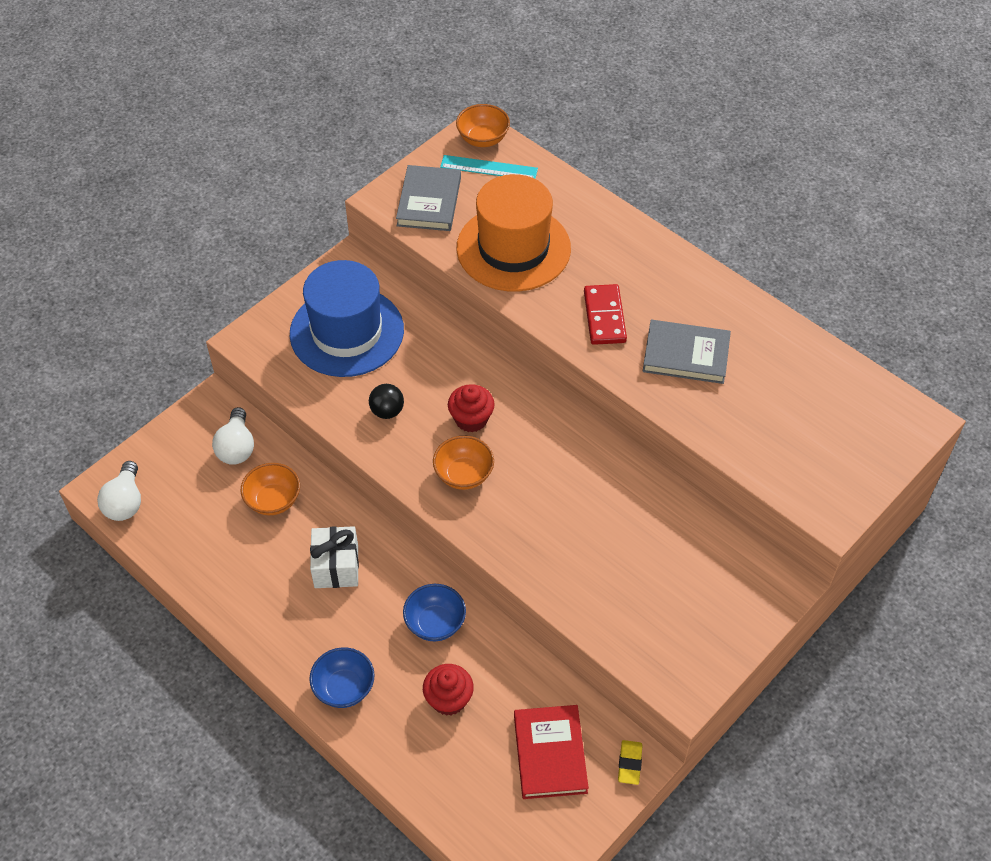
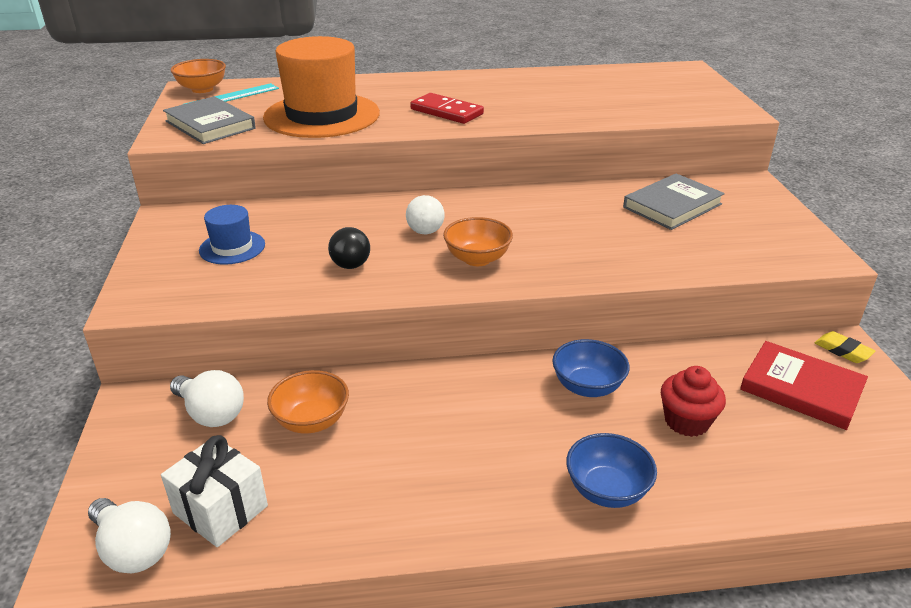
camera: 50 degrees left, 20 degrees down
(336, 567) = (448, 418): white gift -> white gift (220, 509)
(347, 332) = (232, 247): blue hat -> blue hat, size x0.48
(471, 419) = (425, 231): red cupcake -> white ball
(686, 355) = (527, 102): grey book -> grey book (672, 206)

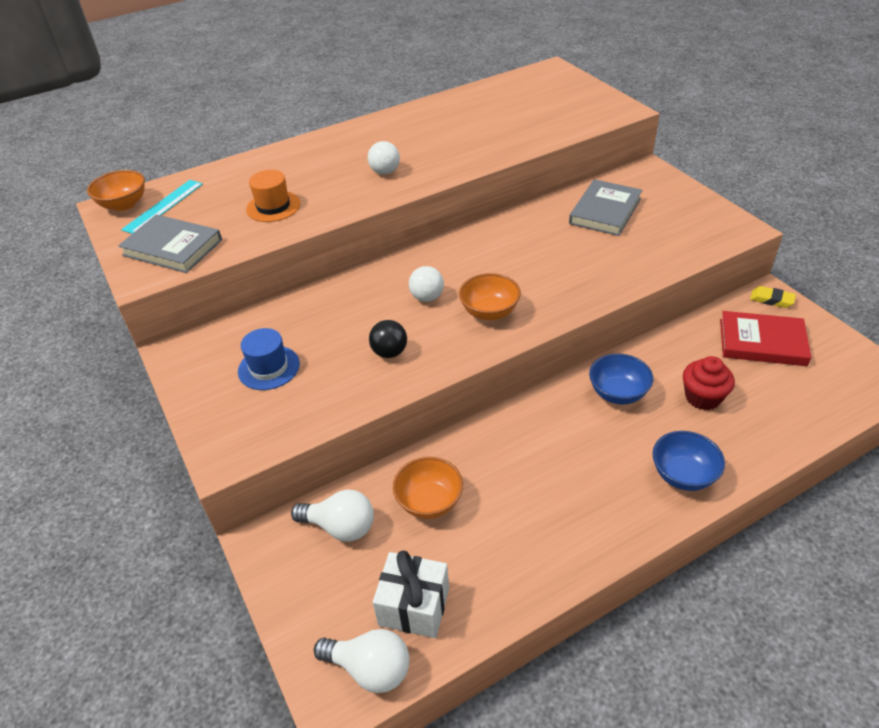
camera: 20 degrees left, 10 degrees up
(322, 115) = (273, 206): orange hat -> orange hat, size x0.48
(446, 112) = (385, 172): red domino -> white ball

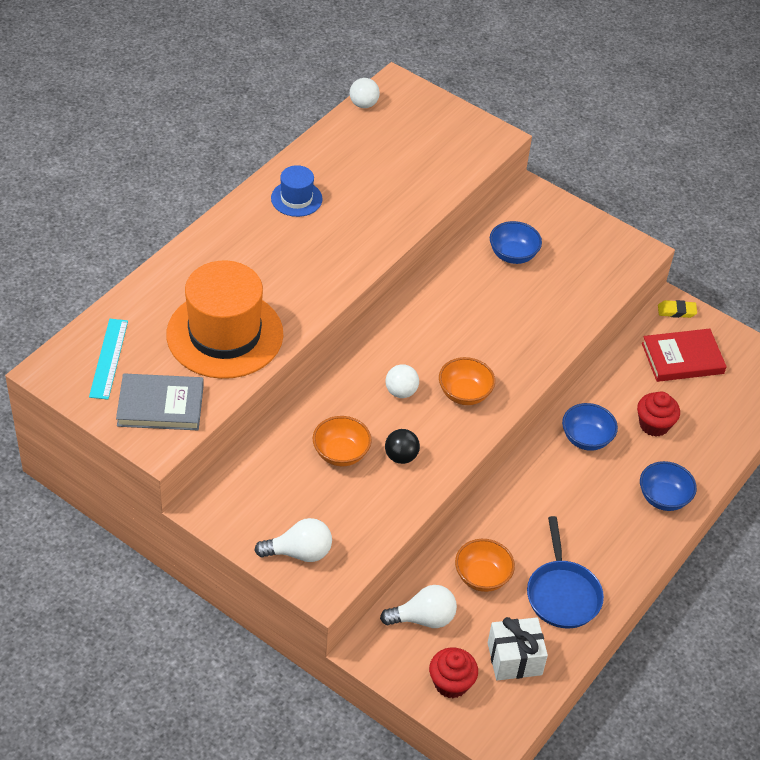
camera: 30 degrees left, 5 degrees up
(124, 204) = (63, 365): orange bowl -> orange bowl (341, 453)
(269, 368) = (303, 499): blue hat -> blue hat (296, 198)
(273, 206) = (225, 334): orange hat -> orange hat, size x2.09
(325, 611) = (451, 683): none -> red cupcake
(370, 668) = (507, 710): white light bulb -> white light bulb (299, 552)
(385, 172) = (308, 267): white ball -> white ball (363, 104)
(510, 548) = (562, 594): none -> blue pan
(605, 211) = (513, 255): grey book -> blue bowl

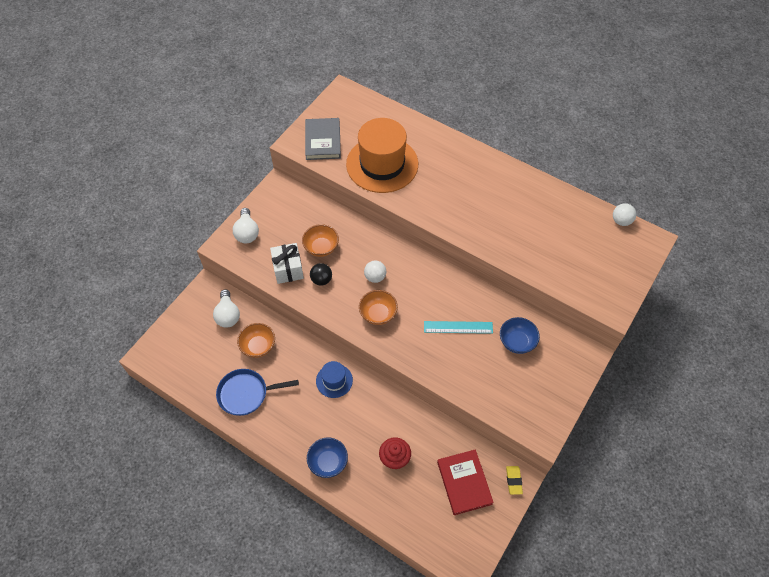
camera: 90 degrees right, 10 degrees up
(109, 358) = (355, 114): turquoise ruler -> turquoise ruler (458, 327)
(296, 198) = (511, 189): blue hat -> blue hat (334, 380)
(451, 683) = (183, 331): red cupcake -> none
(514, 659) = (199, 366): white gift -> white gift (288, 269)
(586, 439) = (376, 410): blue bowl -> none

